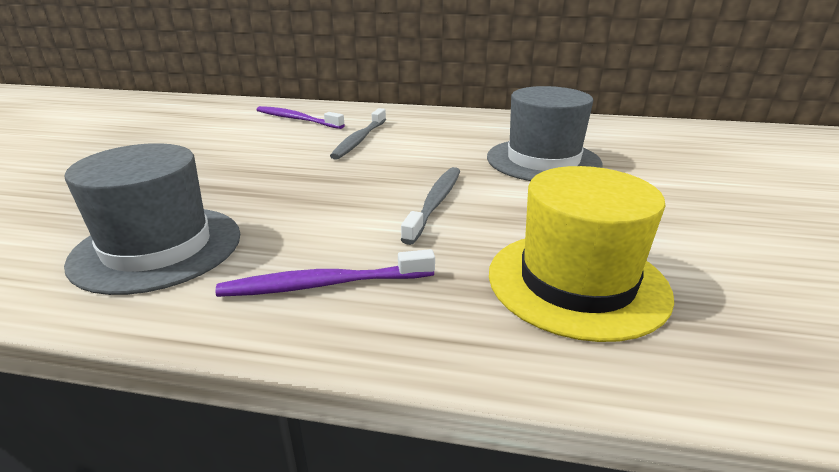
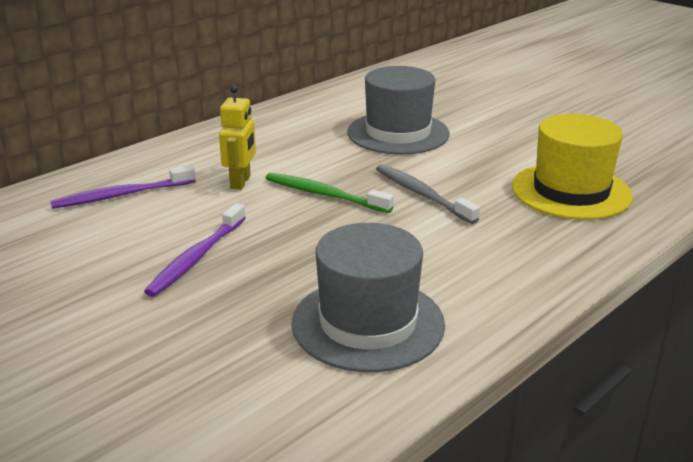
camera: 55 degrees left, 0 degrees up
(324, 284) = (498, 266): purple toothbrush -> purple toothbrush (197, 257)
(360, 139) = (241, 182): grey toothbrush -> yellow robot
(377, 168) = (325, 195): none -> green toothbrush

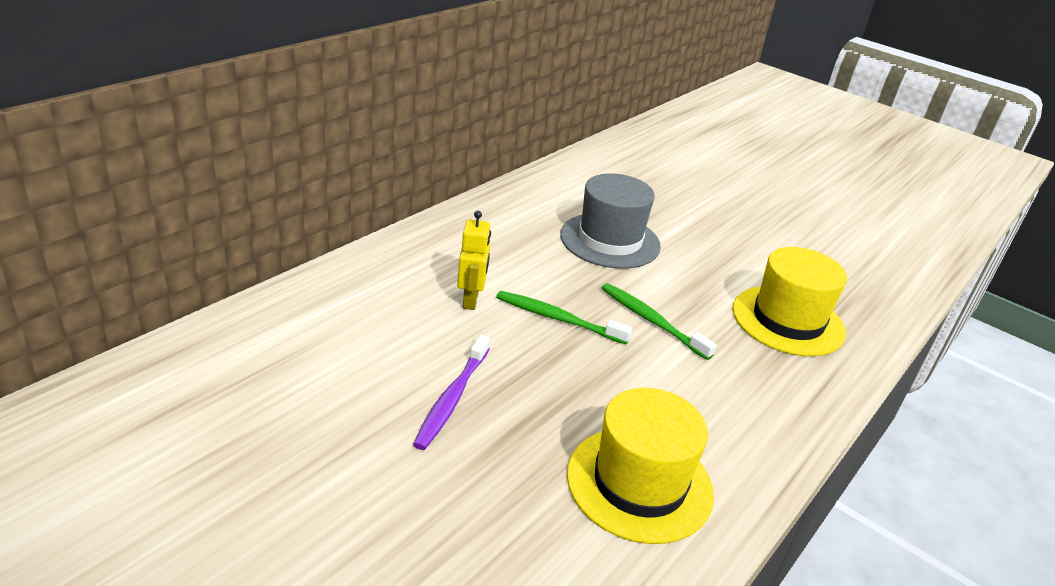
camera: 10 degrees left, 5 degrees up
(122, 195) = (353, 314): purple toothbrush -> none
(368, 323) = (639, 483): grey hat -> yellow hat
(422, 195) = (652, 321): grey toothbrush -> green toothbrush

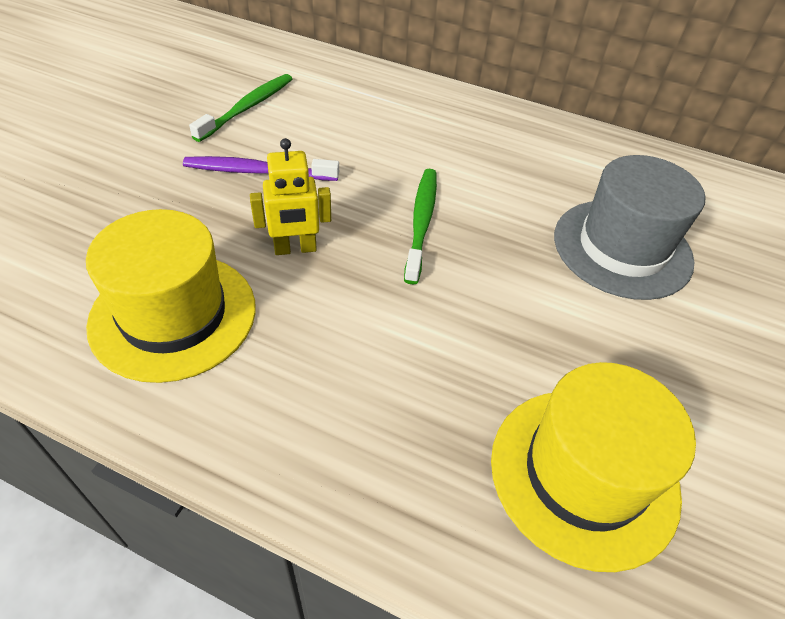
camera: 75 degrees right, 15 degrees up
(471, 300) = (413, 159): yellow robot -> yellow robot (295, 249)
(652, 321) = (470, 304): green toothbrush -> green toothbrush (247, 108)

